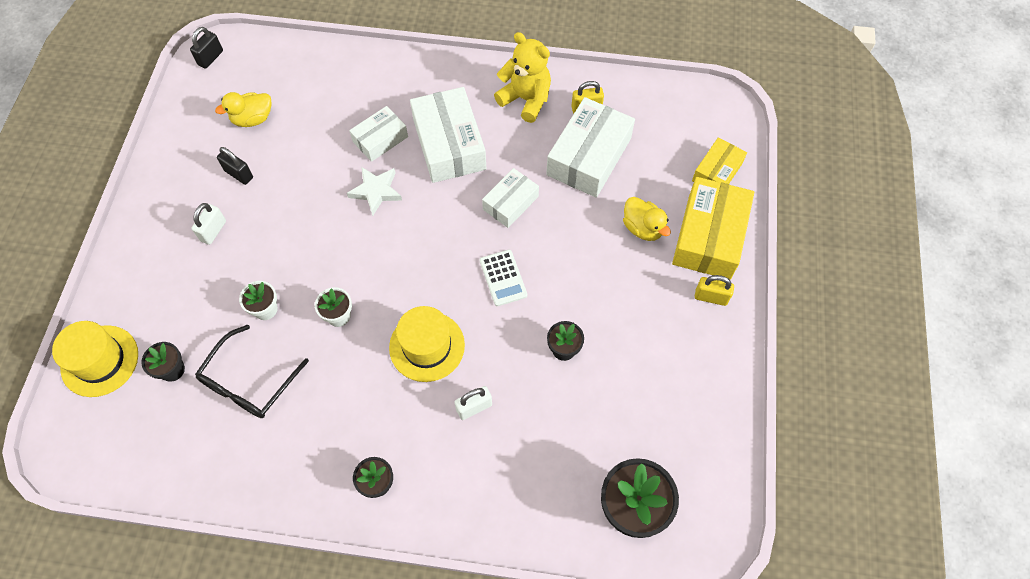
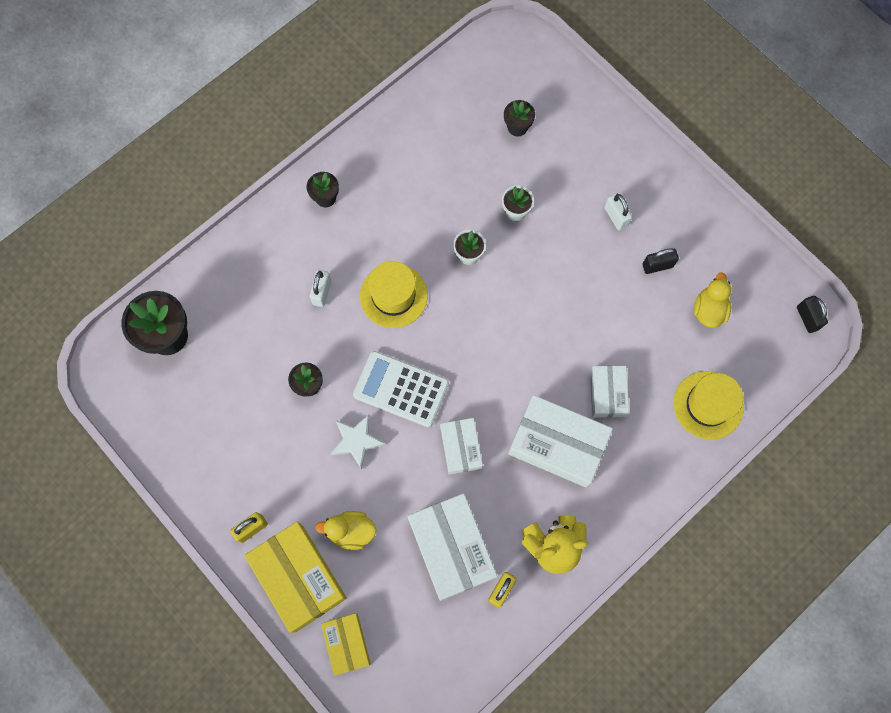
camera: 130 degrees right, 10 degrees up
(100, 361) = (563, 88): yellow hat -> yellow hat (708, 405)
(249, 382) = (466, 167): black glasses -> none
(376, 191) = (557, 354): white star -> white star (356, 441)
(503, 278) = (401, 389): white calculator -> white calculator, size x1.60

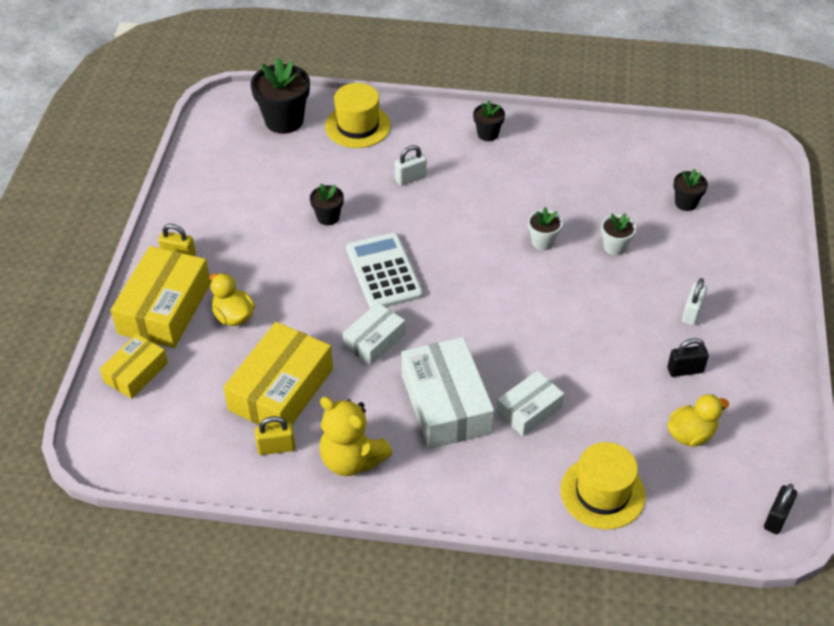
camera: 50 degrees right, 25 degrees down
(356, 441) = (312, 272): white star -> none
(393, 295) = (455, 219): yellow hat -> yellow hat (358, 126)
(452, 548) = (281, 389): white box -> yellow box
(657, 266) = (685, 370): black padlock -> black padlock turned 45 degrees counterclockwise

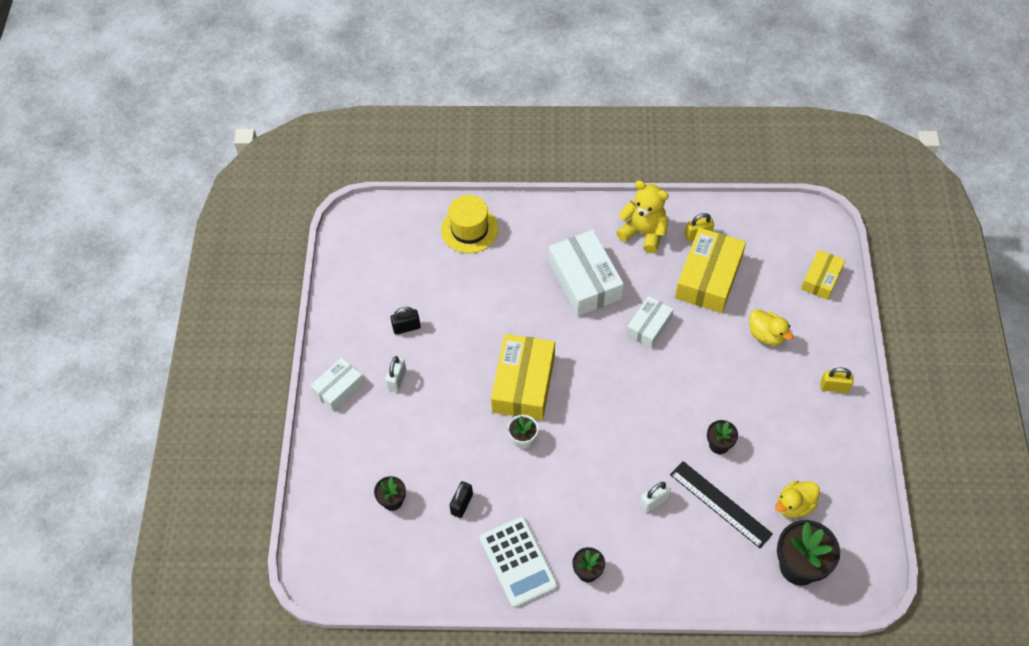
camera: 175 degrees right, 10 degrees up
(165, 308) = (824, 335): yellow box -> yellow box (523, 384)
(343, 170) = (720, 504): none -> black ruler
(358, 126) = (722, 567): yellow hat -> none
(383, 272) = (656, 391): white calculator -> white calculator (518, 562)
(529, 410) = (523, 282): white box -> white box (338, 388)
(615, 247) = (459, 441): white flower pot -> none
(691, 434) = (406, 277): yellow duck -> yellow duck (794, 505)
(776, 518) = (354, 225): black padlock -> black padlock (462, 504)

